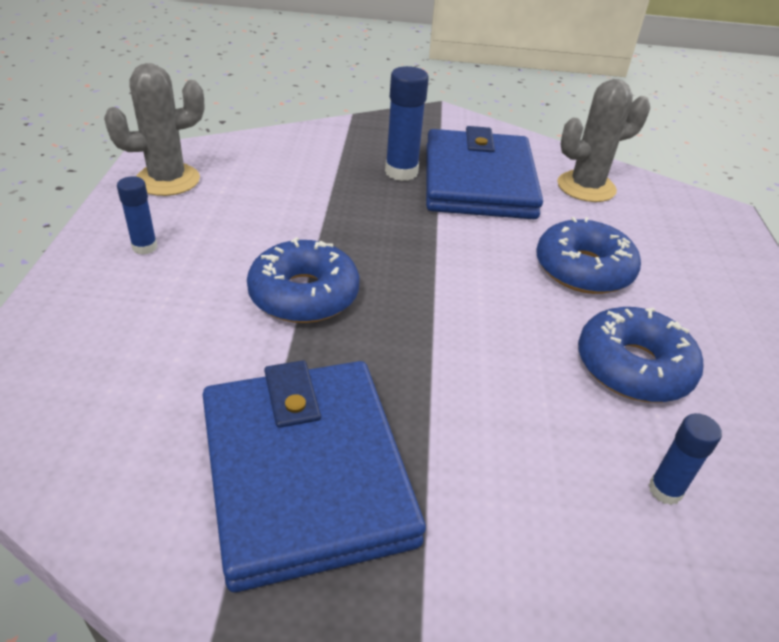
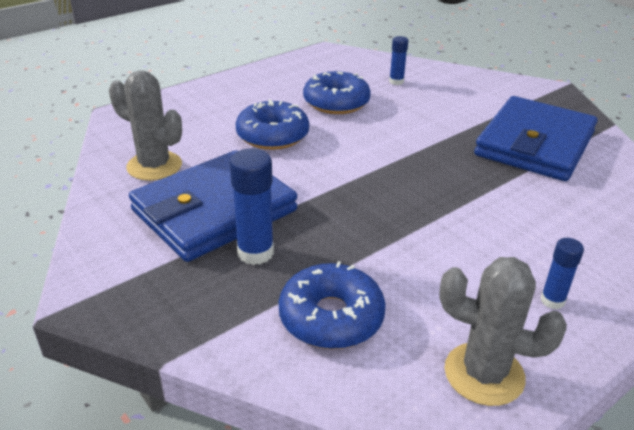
camera: 130 degrees left, 5 degrees down
(304, 294) = (459, 206): blue donut -> blue donut (331, 317)

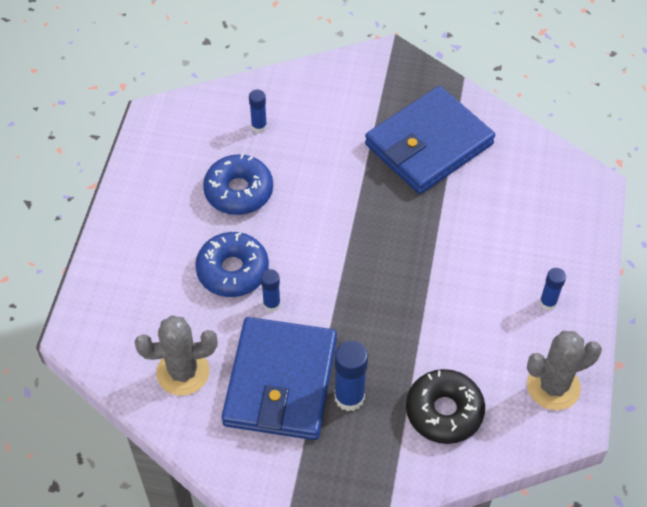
camera: 40 degrees left, 20 degrees up
(275, 165) = (271, 304): none -> blue glue stick
(331, 317) = (444, 411): blue donut -> black donut
(534, 144) = (428, 144): blue wallet -> blue wallet turned 60 degrees clockwise

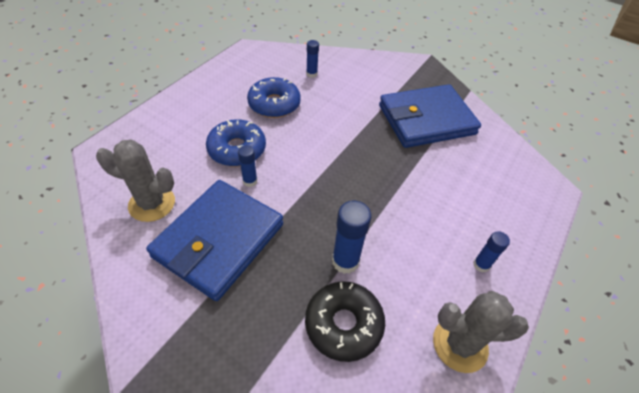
camera: 20 degrees right, 5 degrees down
(349, 397) = (266, 276): blue glue stick -> blue glue stick (345, 261)

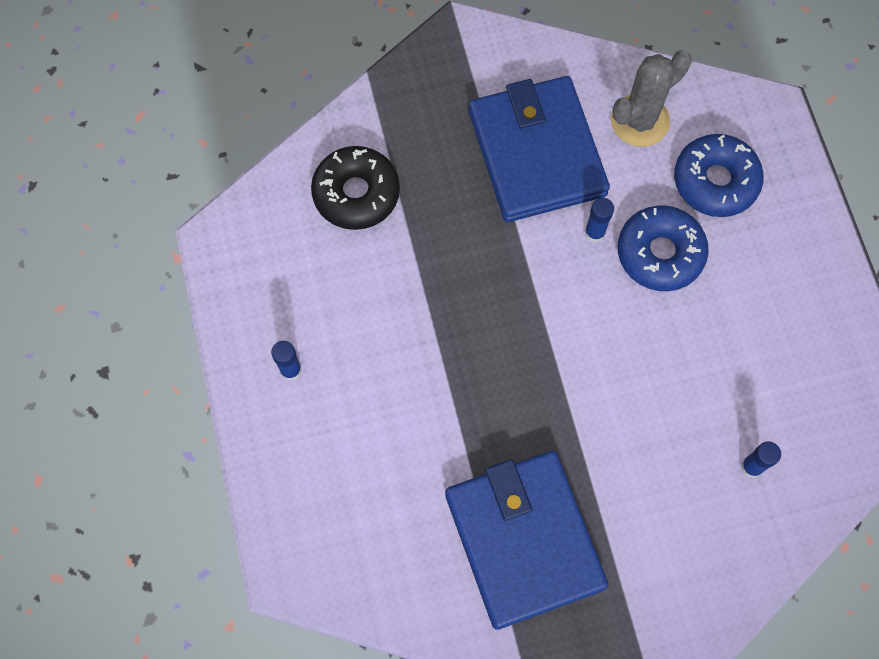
camera: 135 degrees right, 20 degrees up
(274, 104) = (717, 358): blue donut -> blue donut (715, 181)
(345, 261) = (412, 246): blue glue stick -> none
(426, 120) = (524, 540): blue wallet -> blue wallet turned 45 degrees counterclockwise
(460, 344) = (252, 270): grey cactus -> none

